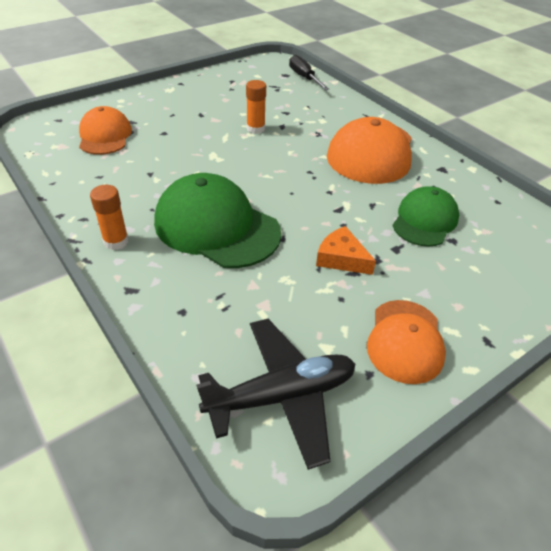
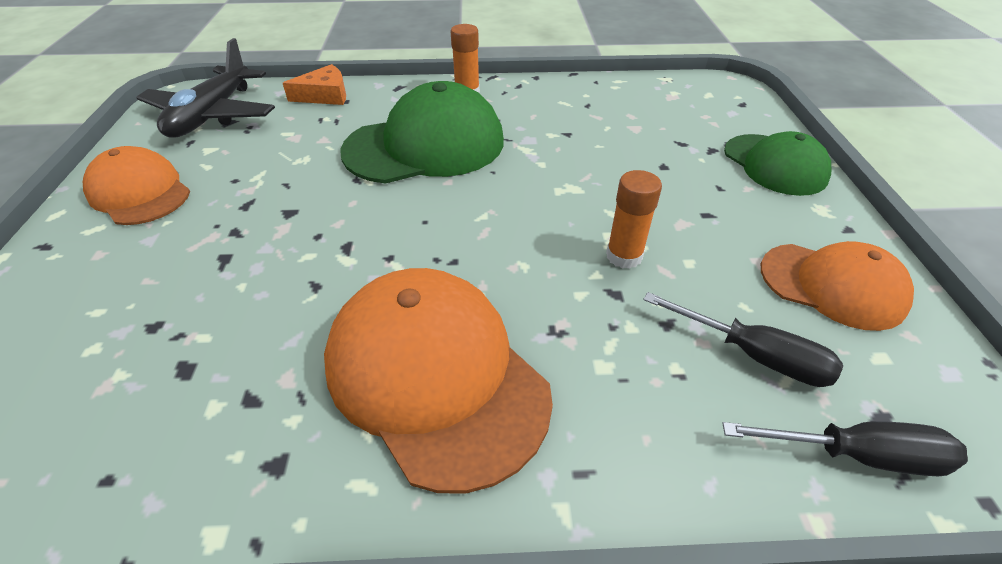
camera: 125 degrees right, 0 degrees up
(105, 136) = (681, 124): orange cap -> orange cap (832, 285)
(282, 95) = (754, 355): none -> black screwdriver
(341, 258) = (274, 205): orange cheese -> orange cheese (325, 95)
(425, 220) = (218, 323): green cap -> green cap (774, 164)

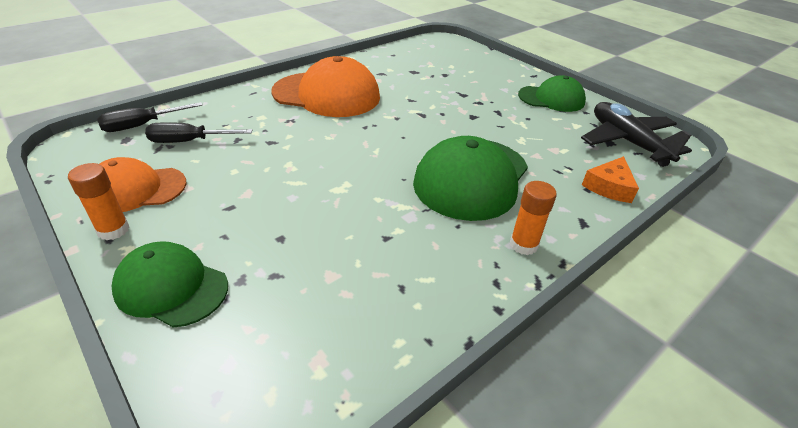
camera: 140 degrees right, 5 degrees down
(140, 192) = (551, 99): orange cap -> green cap
(624, 256) = (276, 160): orange glue stick -> orange glue stick (113, 230)

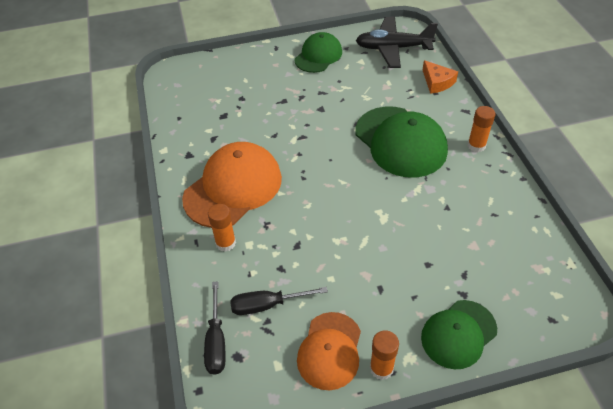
camera: 60 degrees left, 10 degrees up
(189, 141) = (267, 305): black screwdriver -> black screwdriver turned 60 degrees clockwise
(257, 105) = (225, 243): none -> orange glue stick

